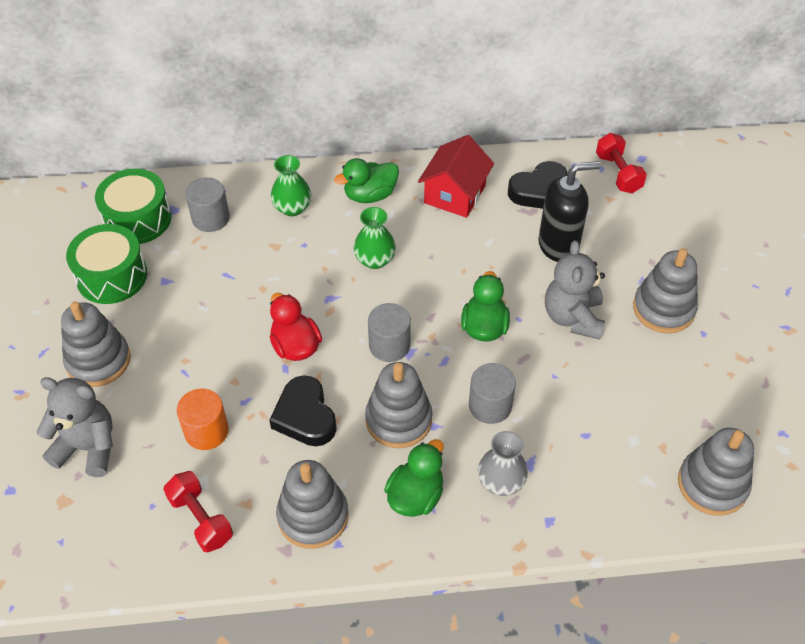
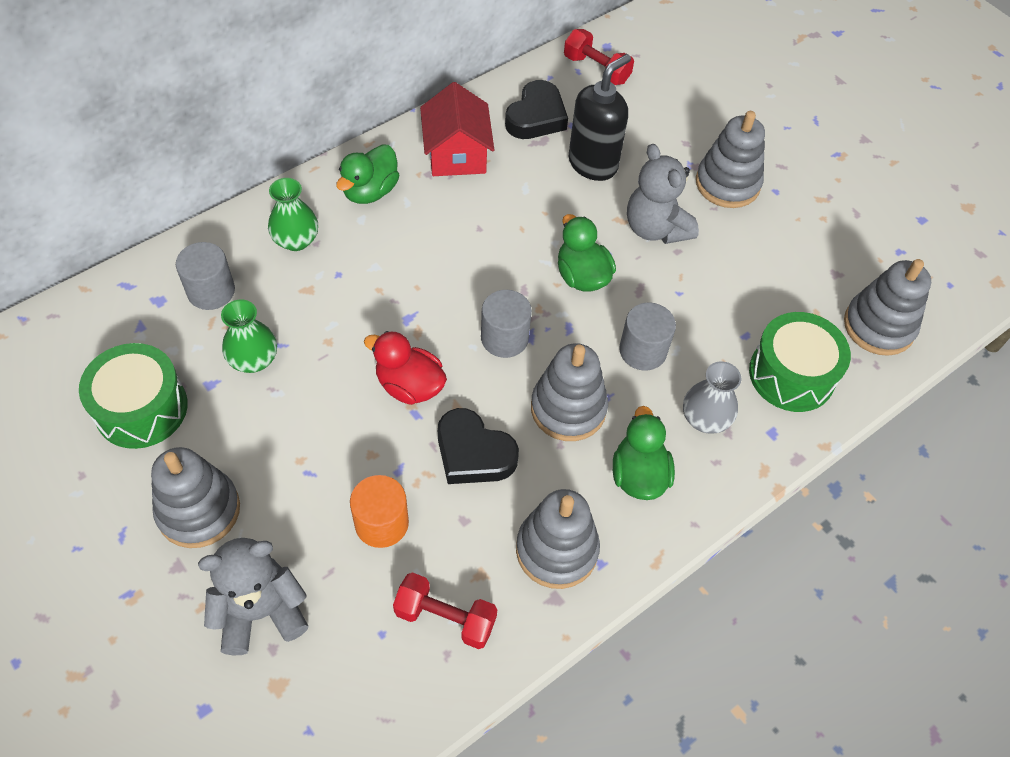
camera: 35 degrees left, 5 degrees up
(137, 219) = (123, 330): green drum -> green drum (791, 374)
(375, 260) = (425, 257): green vase -> green vase (254, 360)

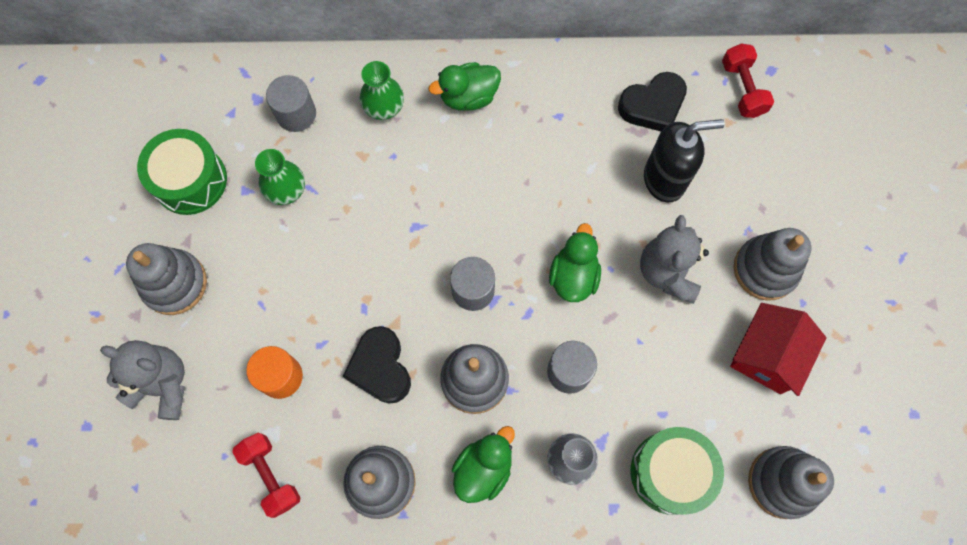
camera: 40 degrees right, 15 degrees up
(409, 386) = (376, 283): red duck -> none
(456, 154) = (560, 103): red house -> red house (767, 355)

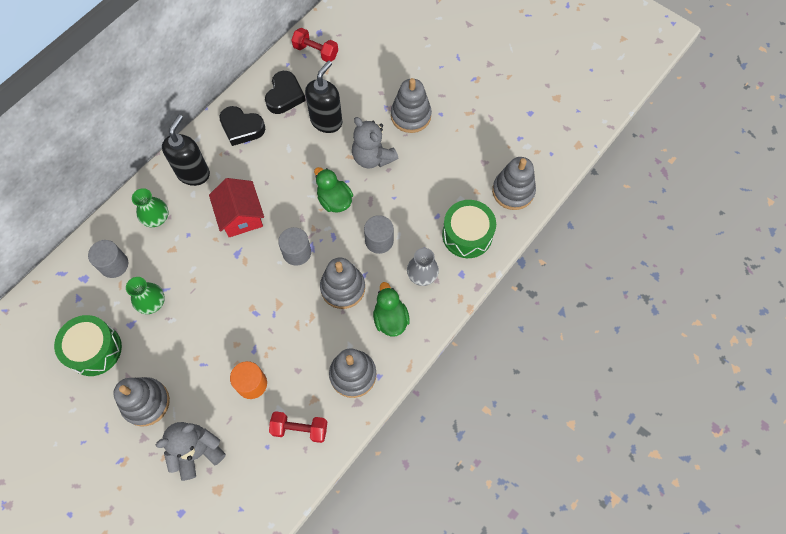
camera: 50 degrees left, 5 degrees down
(380, 367) = (294, 329): black heart -> black heart (241, 128)
(468, 97) = (193, 173): green duck -> black soap dispenser
(767, 355) = (451, 149): red house -> red house (241, 216)

